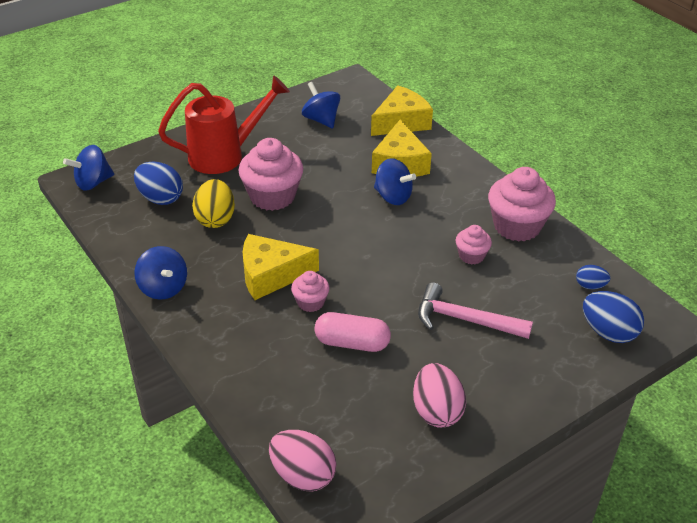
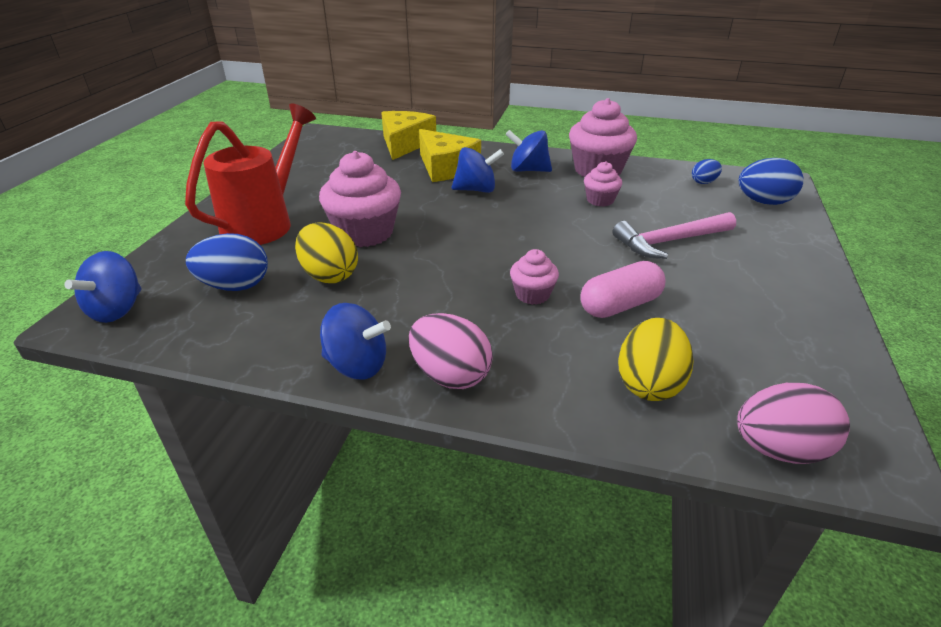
camera: 40 degrees left, 5 degrees down
(271, 275) = (459, 292): yellow cheese -> none
(292, 397) = (649, 383): none -> yellow egg
(321, 120) = (330, 165): blue spinning top -> blue spinning top (528, 170)
(436, 411) = (768, 316): pink egg -> pink egg (450, 375)

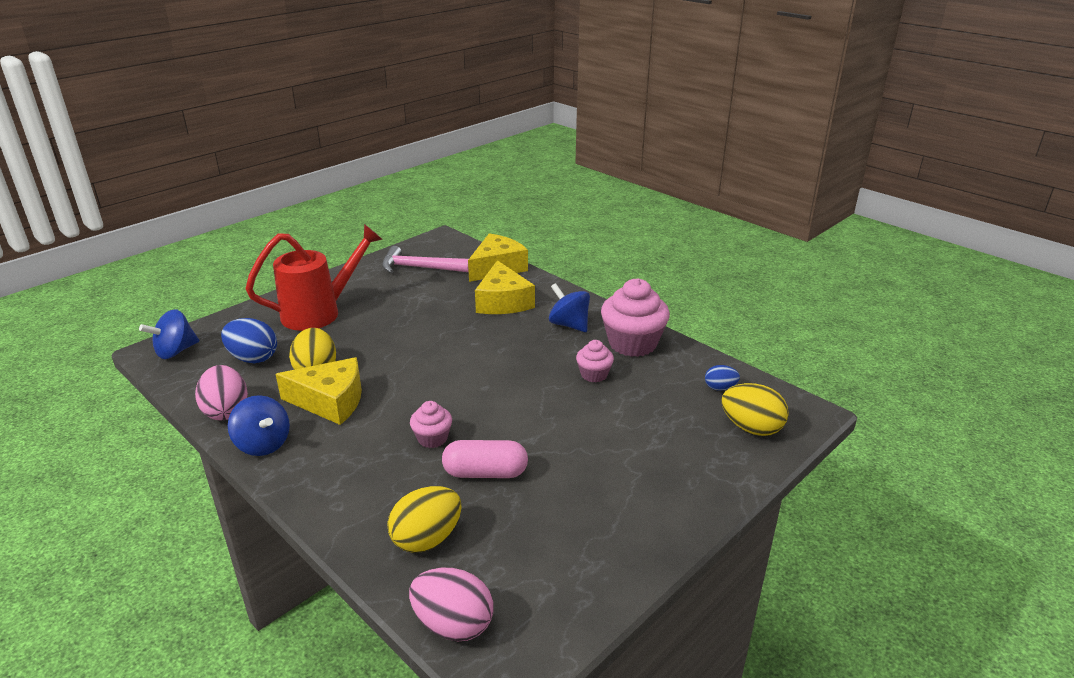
camera: 30 degrees right, 5 degrees down
(365, 233) = (375, 344): pink cupcake -> none
(383, 297) = (330, 401): none -> yellow cheese
(450, 375) = (308, 475): pink egg -> pink egg (226, 411)
(476, 190) = (502, 331): blue spinning top -> none
(669, 242) = (601, 435): pink hammer -> pink hammer (419, 268)
(763, 202) = (751, 428): blue egg -> yellow egg

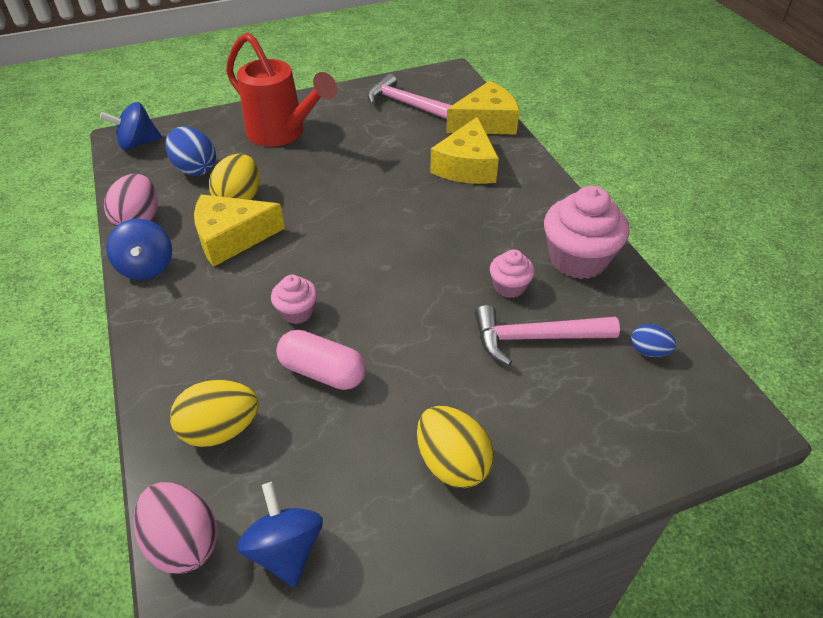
camera: 25 degrees right, 15 degrees up
(320, 312) = (282, 133): red watering can -> red watering can turned 45 degrees clockwise
(330, 401) = (231, 238): yellow cheese -> yellow cheese turned 135 degrees clockwise
(569, 325) = (520, 214): blue spinning top -> blue spinning top (286, 549)
(635, 402) = (534, 338): none -> pink hammer
(751, 428) = (654, 420): yellow egg -> yellow egg (452, 463)

